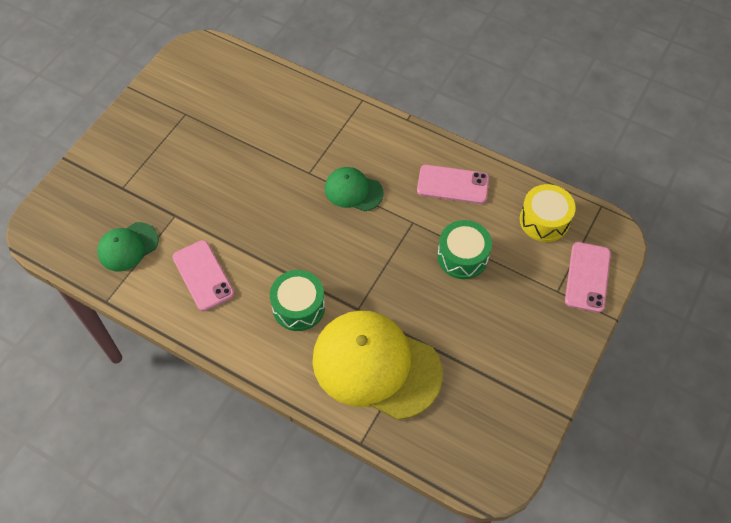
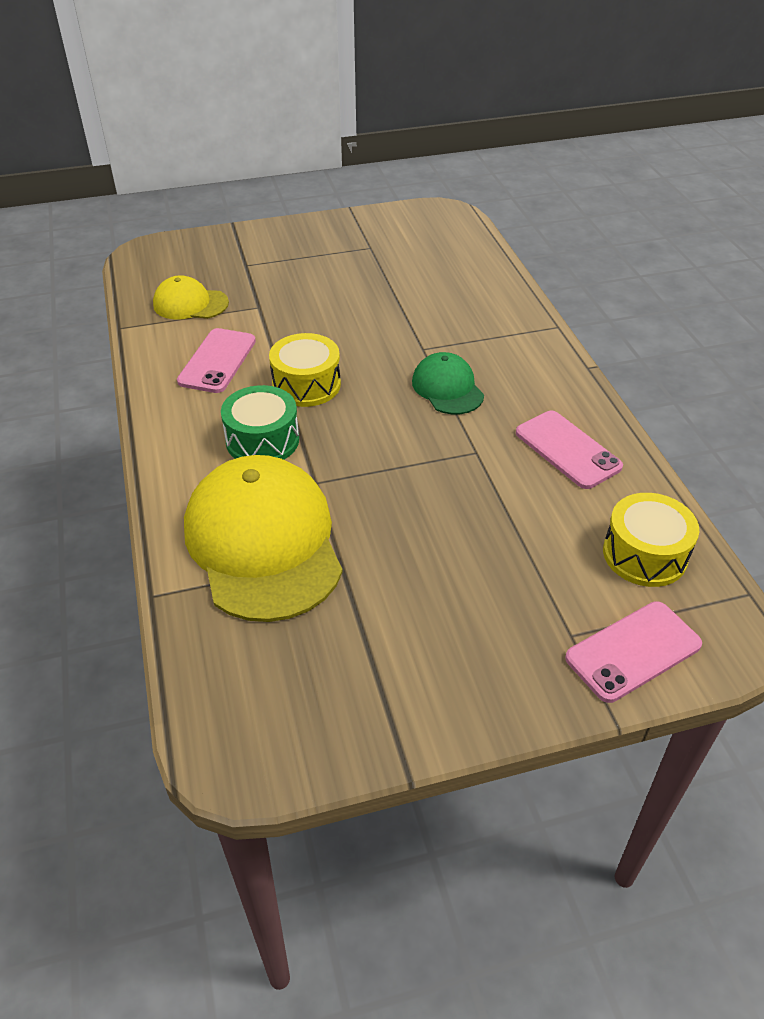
camera: 45 degrees right, 15 degrees down
(128, 247) = (190, 304): green cap -> yellow cap
(276, 250) = (306, 385): none -> yellow drum
(462, 256) = (492, 518): green drum -> none

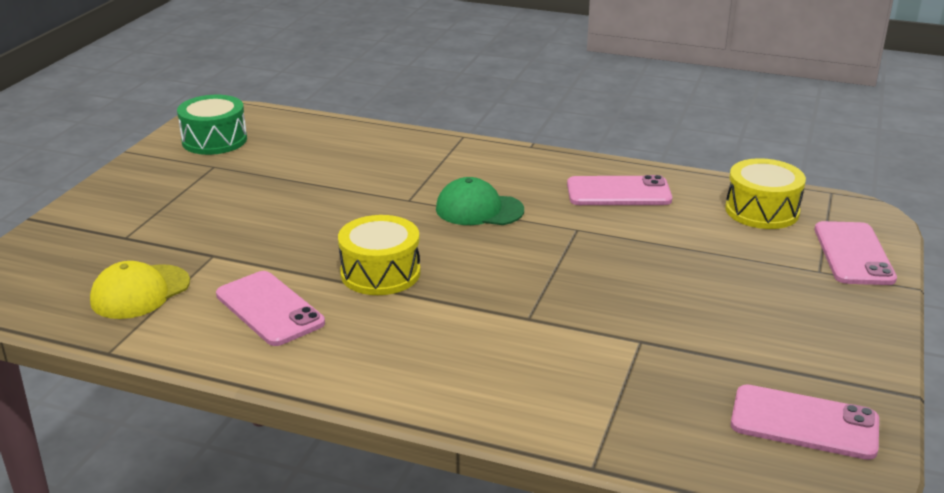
camera: 55 degrees left, 15 degrees down
(262, 440) = (433, 325): green drum -> green drum (214, 140)
(263, 542) = (581, 374): yellow cap -> none
(301, 705) = (804, 423): none -> pink phone

